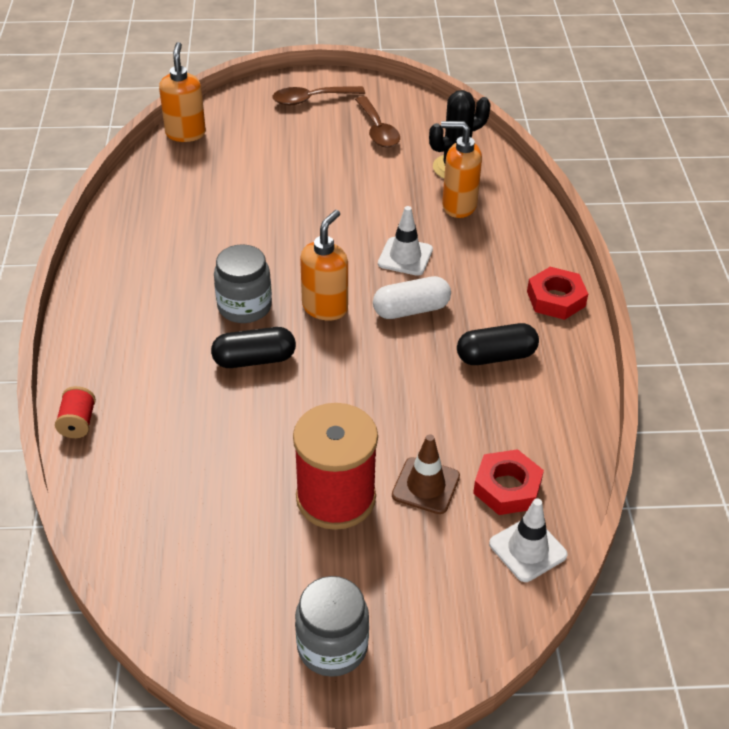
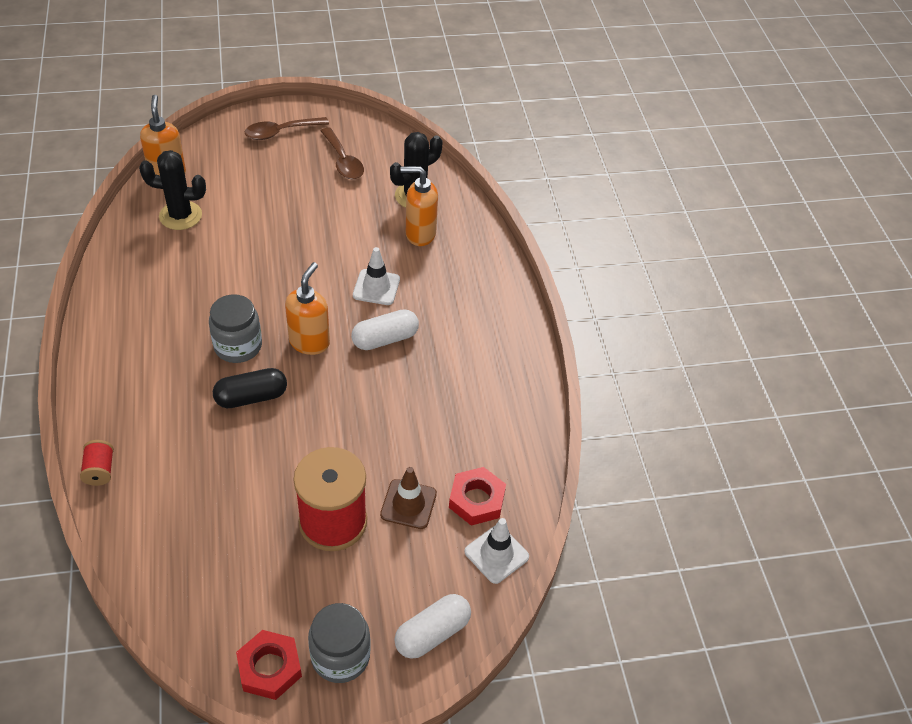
camera: 10 degrees left, 5 degrees up
(195, 174) = (180, 216): none -> black cactus
(444, 631) = (432, 633): none -> white capsule
(496, 356) = (460, 378): black capsule -> none
(556, 299) = (508, 320): red nut -> red nut (269, 668)

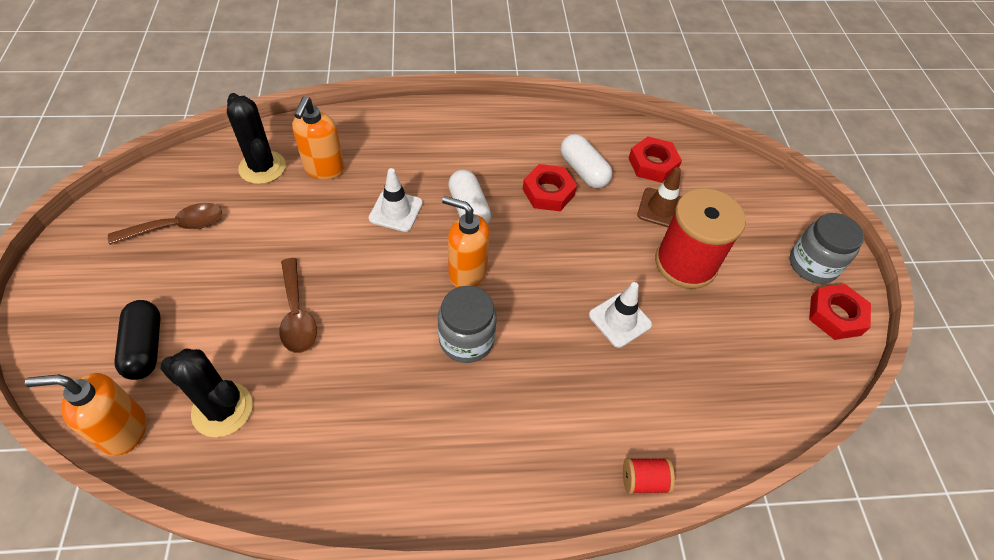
camera: 85 degrees left, 5 degrees up
(180, 216) = (222, 409): black cactus -> black cactus turned 75 degrees counterclockwise
(251, 397) = (540, 327): black capsule -> black capsule (145, 347)
(280, 132) = (90, 289): brown spoon -> brown spoon (297, 314)
(417, 401) = (548, 192): none -> red nut
(432, 633) = (779, 204): white capsule -> white capsule (583, 171)
(496, 554) = (702, 158): white traffic cone -> white traffic cone (620, 320)

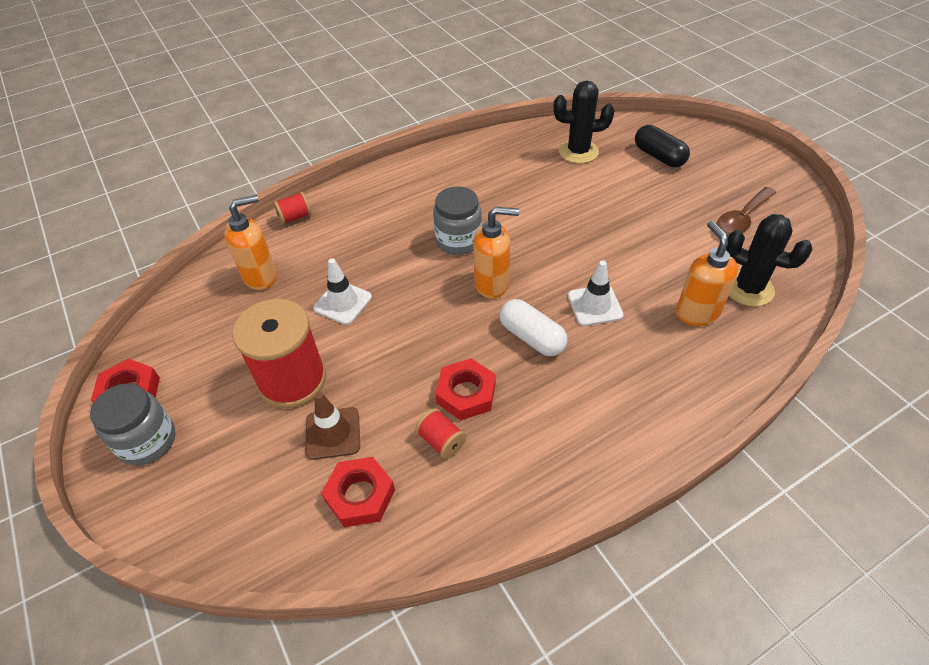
camera: 160 degrees right, 5 degrees down
(124, 430) = (618, 126): orange soap dispenser -> orange soap dispenser (261, 276)
(297, 314) = (590, 206): brown spoon -> none
(583, 171) = (441, 441): white capsule -> red spool

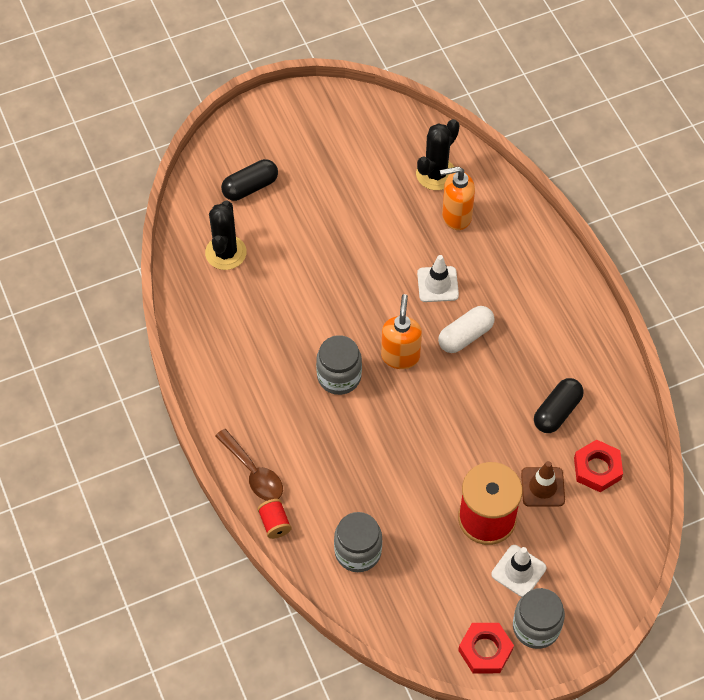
camera: 85 degrees left, 10 degrees up
(261, 276) = (358, 551): orange soap dispenser -> grey jar
(343, 303) = (404, 478): white traffic cone -> white traffic cone (518, 571)
(441, 441) = (557, 411): red spool -> black capsule
(466, 393) = (515, 390): red nut -> none
(742, 218) = (352, 151): brown spoon -> brown spoon (253, 472)

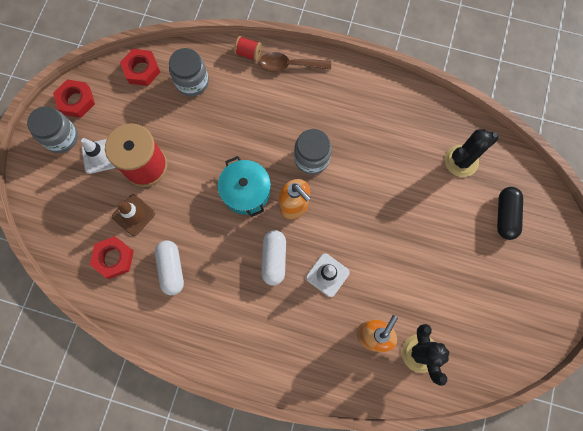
camera: 130 degrees right, 15 degrees up
(226, 253) = (461, 161): black cactus -> black cactus turned 75 degrees counterclockwise
(390, 615) = (141, 70): none -> red nut
(425, 408) = (246, 191): none -> turquoise pot
(557, 411) = (171, 269): black capsule -> white capsule

